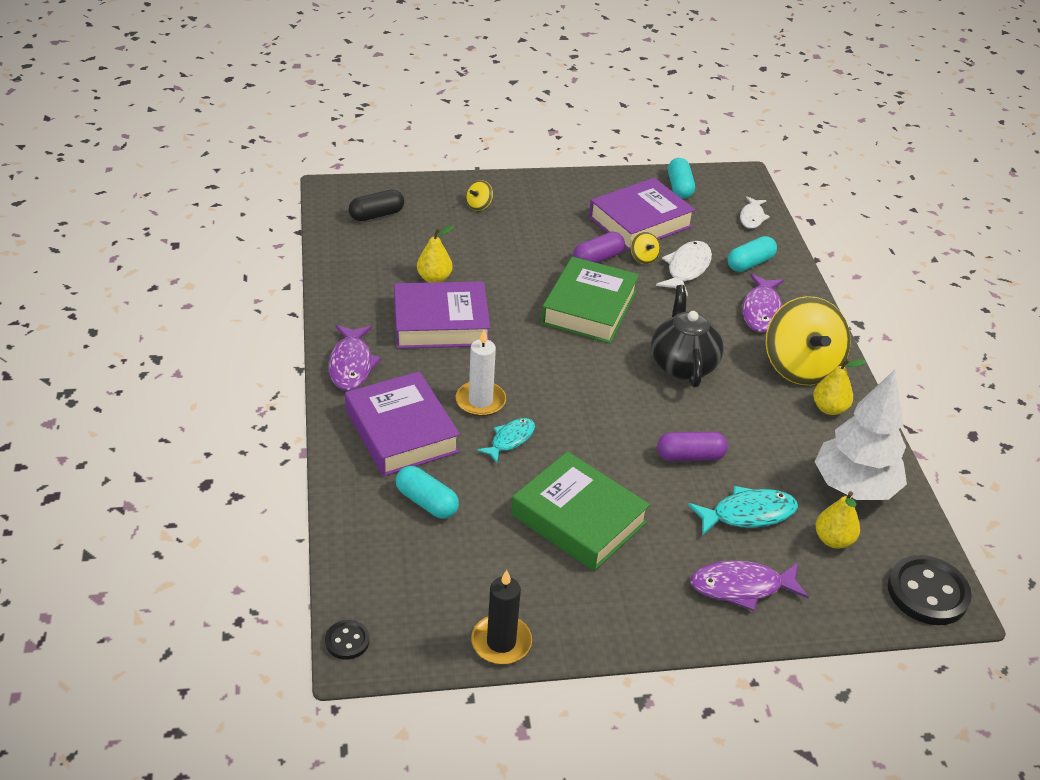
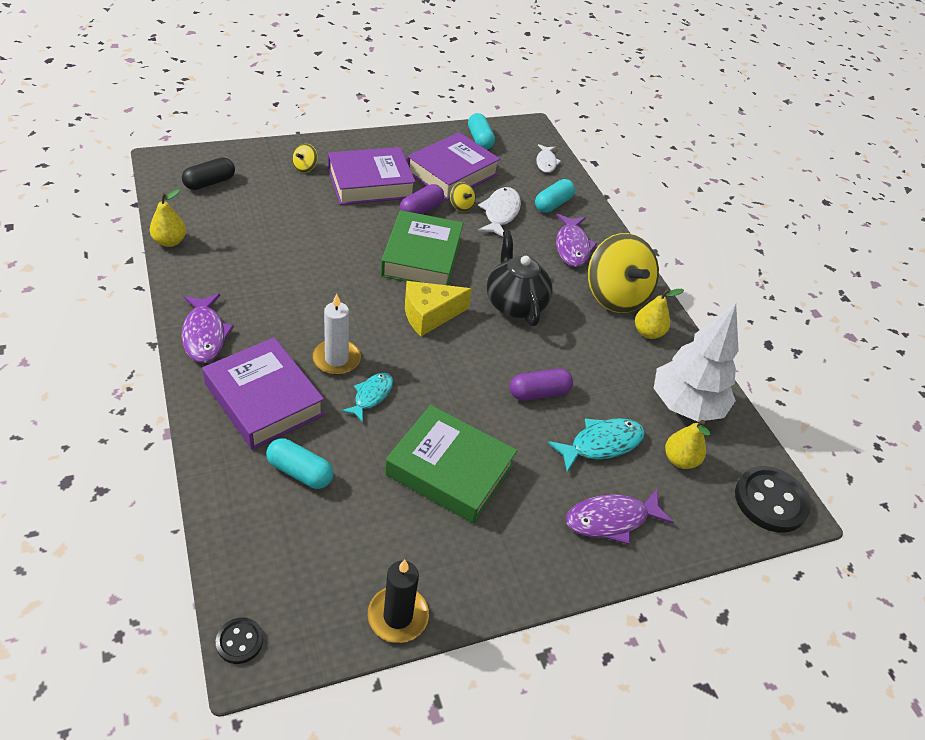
camera: 15 degrees left, 5 degrees up
(434, 278) = (274, 240): yellow pear -> yellow pear (170, 241)
(441, 323) = (286, 284): purple book -> purple book (370, 183)
(586, 367) = (429, 315): none -> yellow cheese

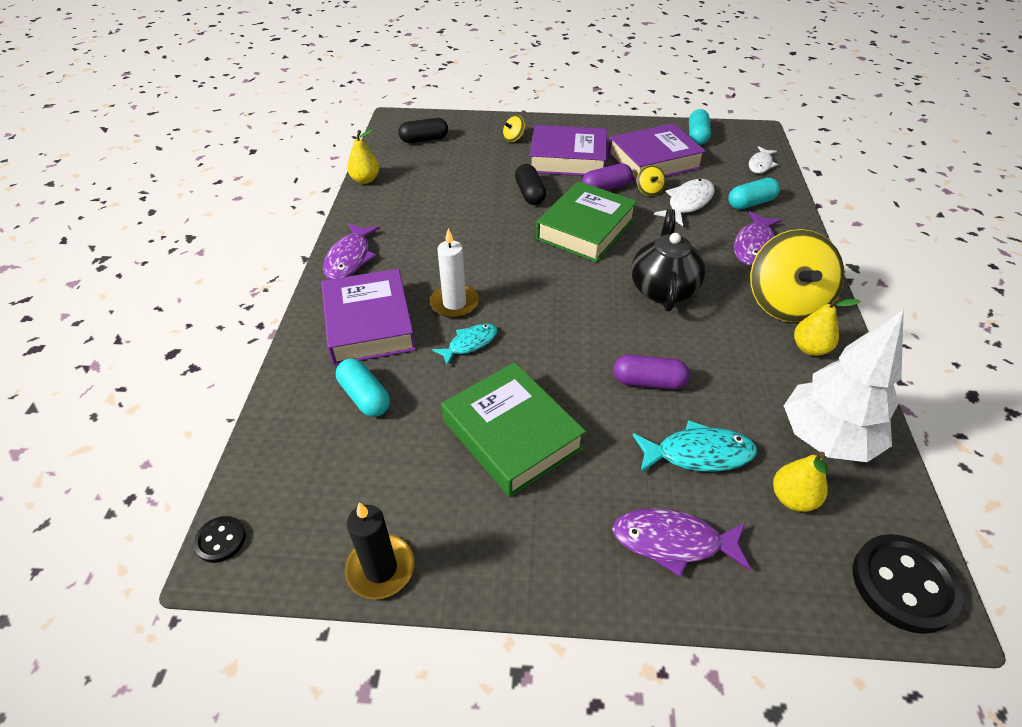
camera: 30 degrees right, 0 degrees up
(352, 228) = (530, 194): none -> black capsule
(429, 315) = (566, 282): yellow cheese -> none

